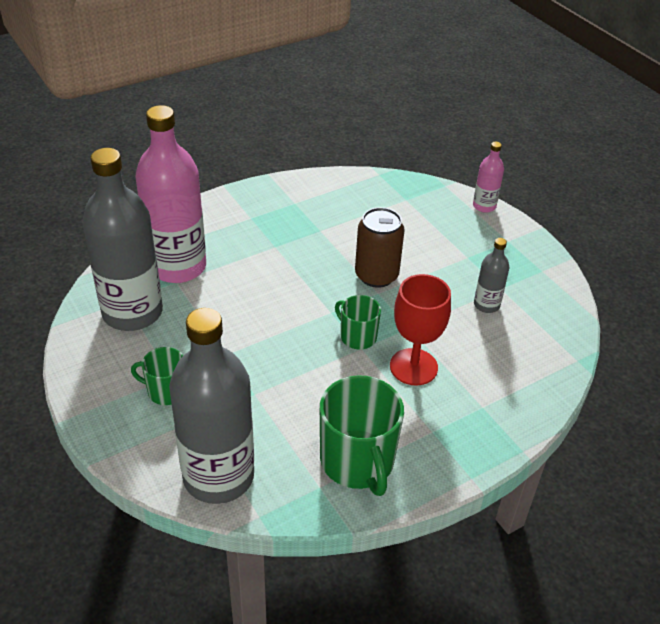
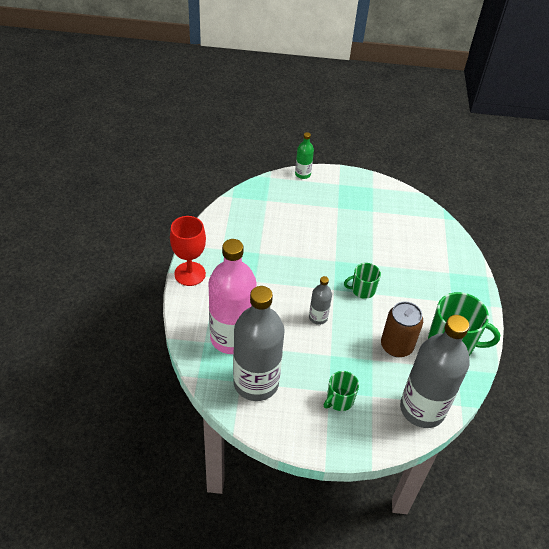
camera: 55 degrees left, 5 degrees up
(376, 275) = (320, 252): brown can -> brown can (396, 346)
(413, 367) = (402, 281): red goblet -> red goblet (190, 274)
(484, 206) = (302, 174): pink bottle -> green bottle
(486, 305) = (380, 224): grey bottle -> grey bottle (318, 317)

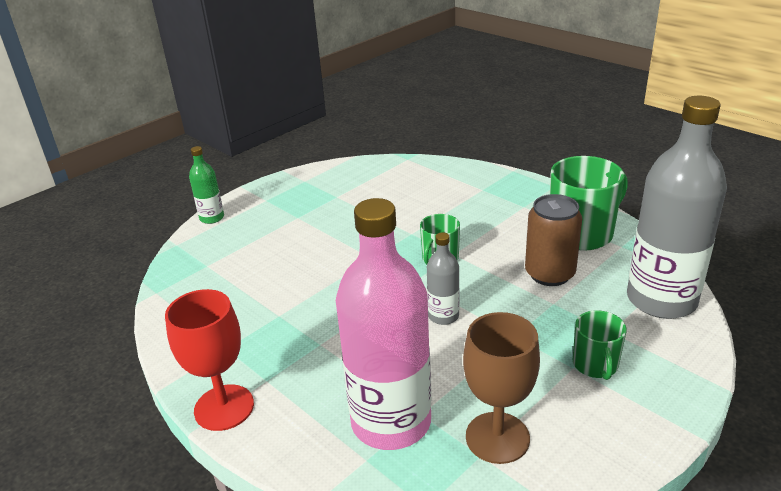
camera: 45 degrees left, 15 degrees down
(256, 383) = (497, 437): grey bottle -> brown goblet

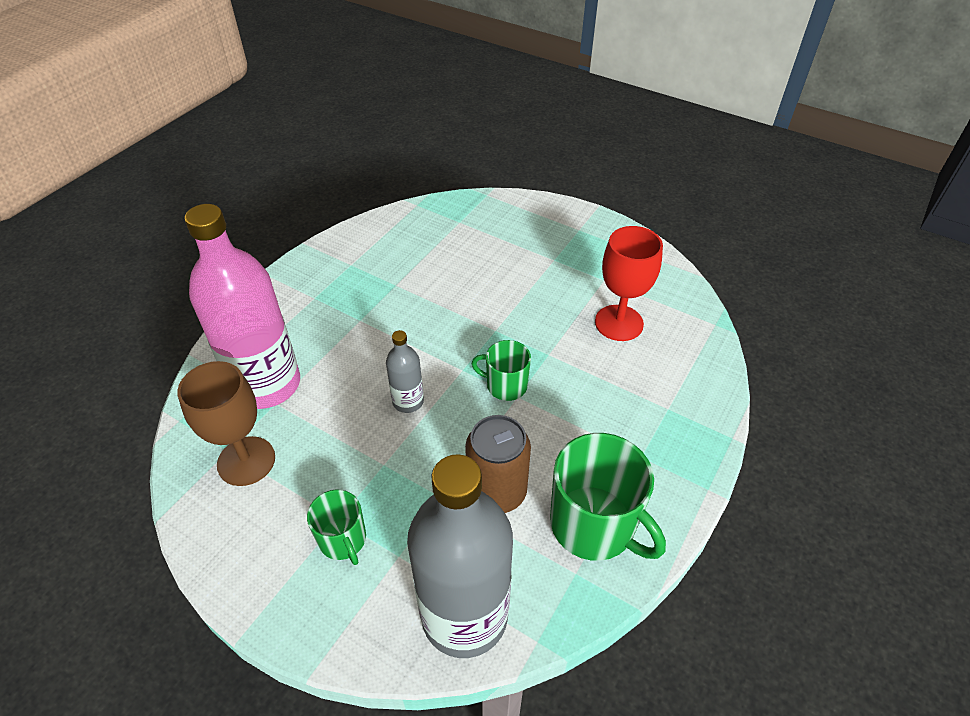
camera: 75 degrees right, 15 degrees up
(212, 218) = (535, 203): green bottle -> none
(224, 407) = (284, 282): red goblet -> red goblet (619, 323)
(595, 364) = (343, 540): green mug -> green mug turned 105 degrees counterclockwise

